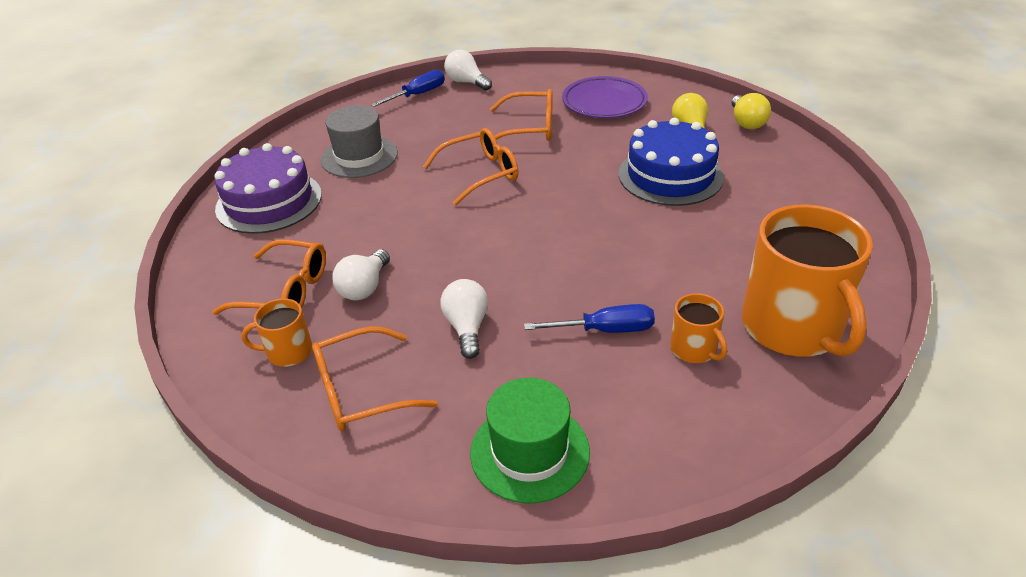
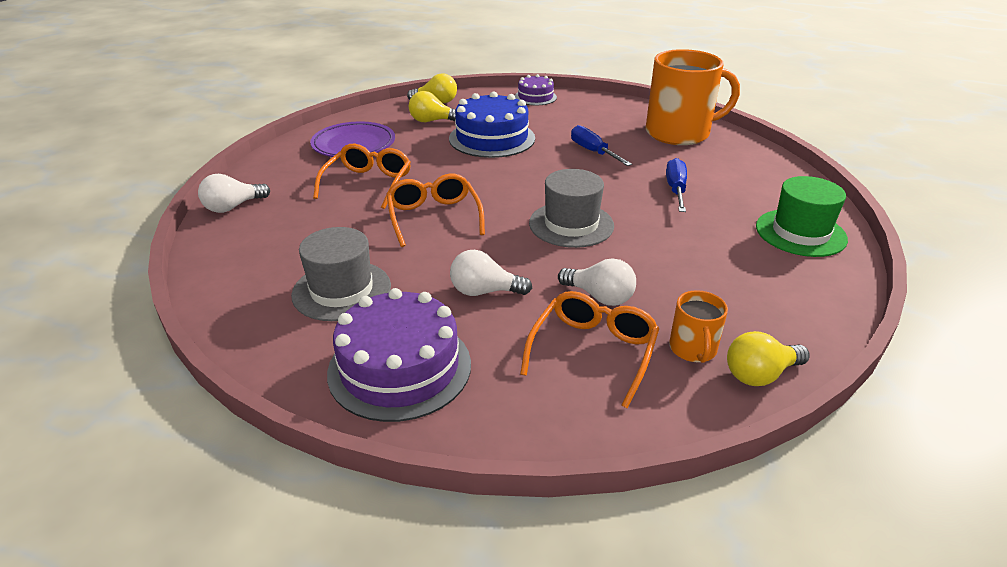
camera: 80 degrees left, 5 degrees down
(251, 398) = (760, 374): none -> yellow light bulb
(361, 391) = (745, 305): orange glasses -> none
(418, 94) = (227, 240): blue screwdriver -> blue screwdriver (592, 151)
(467, 327) = (667, 245): white light bulb -> white light bulb (484, 291)
(492, 255) = (571, 224): none -> grey hat
(694, 349) = (697, 164): orange mug -> none
(822, 186) = (535, 97): none -> purple cake

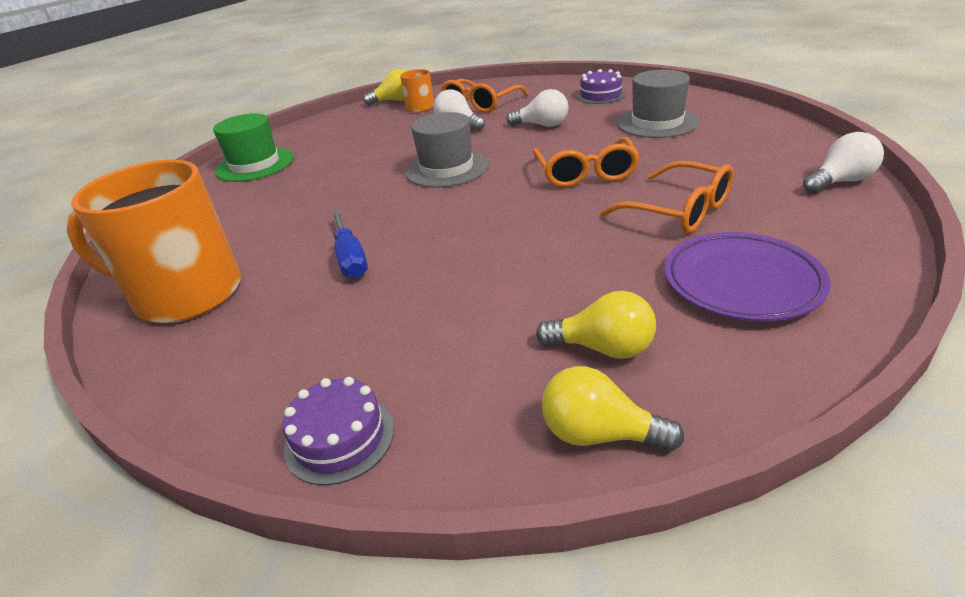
camera: 165 degrees left, 0 degrees up
(368, 183) = (678, 211): orange glasses -> orange glasses turned 75 degrees counterclockwise
(400, 367) = (600, 95): purple cake -> purple cake, size x0.56
(492, 138) = (491, 291): blue cake -> none
(675, 189) = (307, 203): blue screwdriver -> none

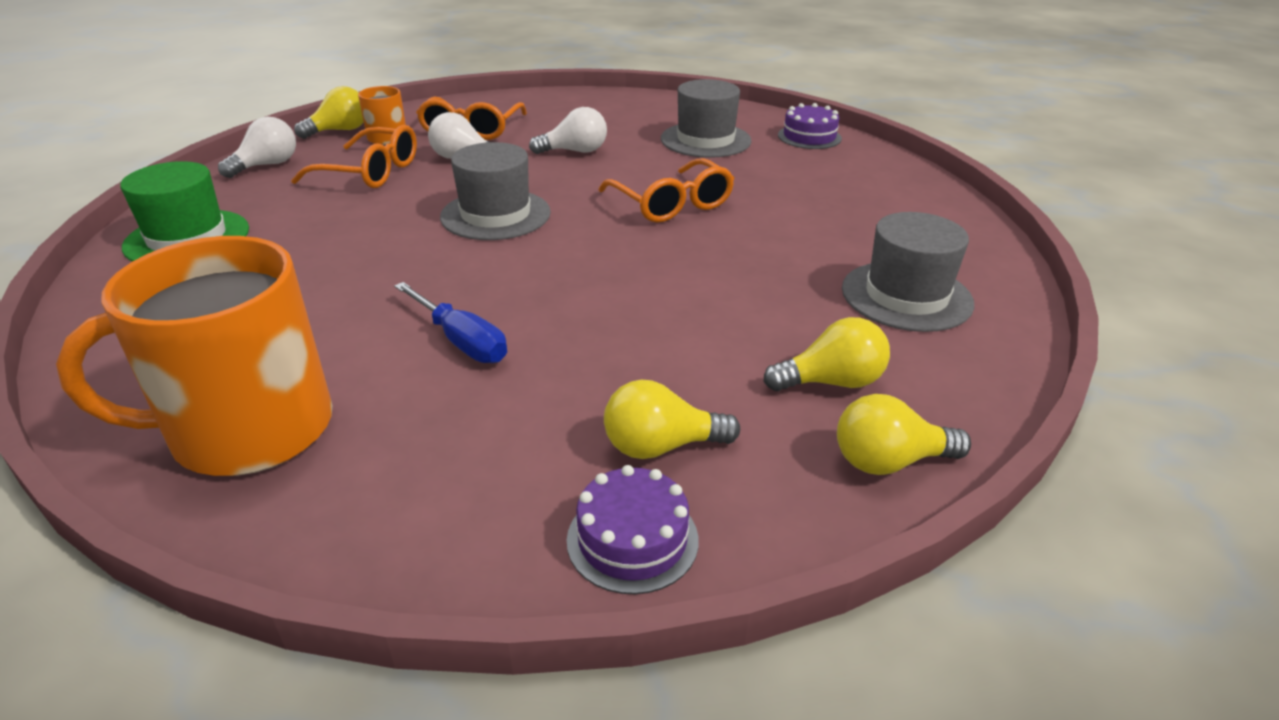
camera: 30 degrees left, 0 degrees up
(419, 369) = (661, 446): none -> yellow light bulb
(600, 95) = (617, 111): purple cake -> purple cake (809, 137)
(678, 211) = (799, 234): orange glasses -> orange glasses (370, 172)
(741, 282) = (906, 296): purple plate -> grey hat
(840, 181) = (921, 188): white light bulb -> white light bulb (267, 165)

